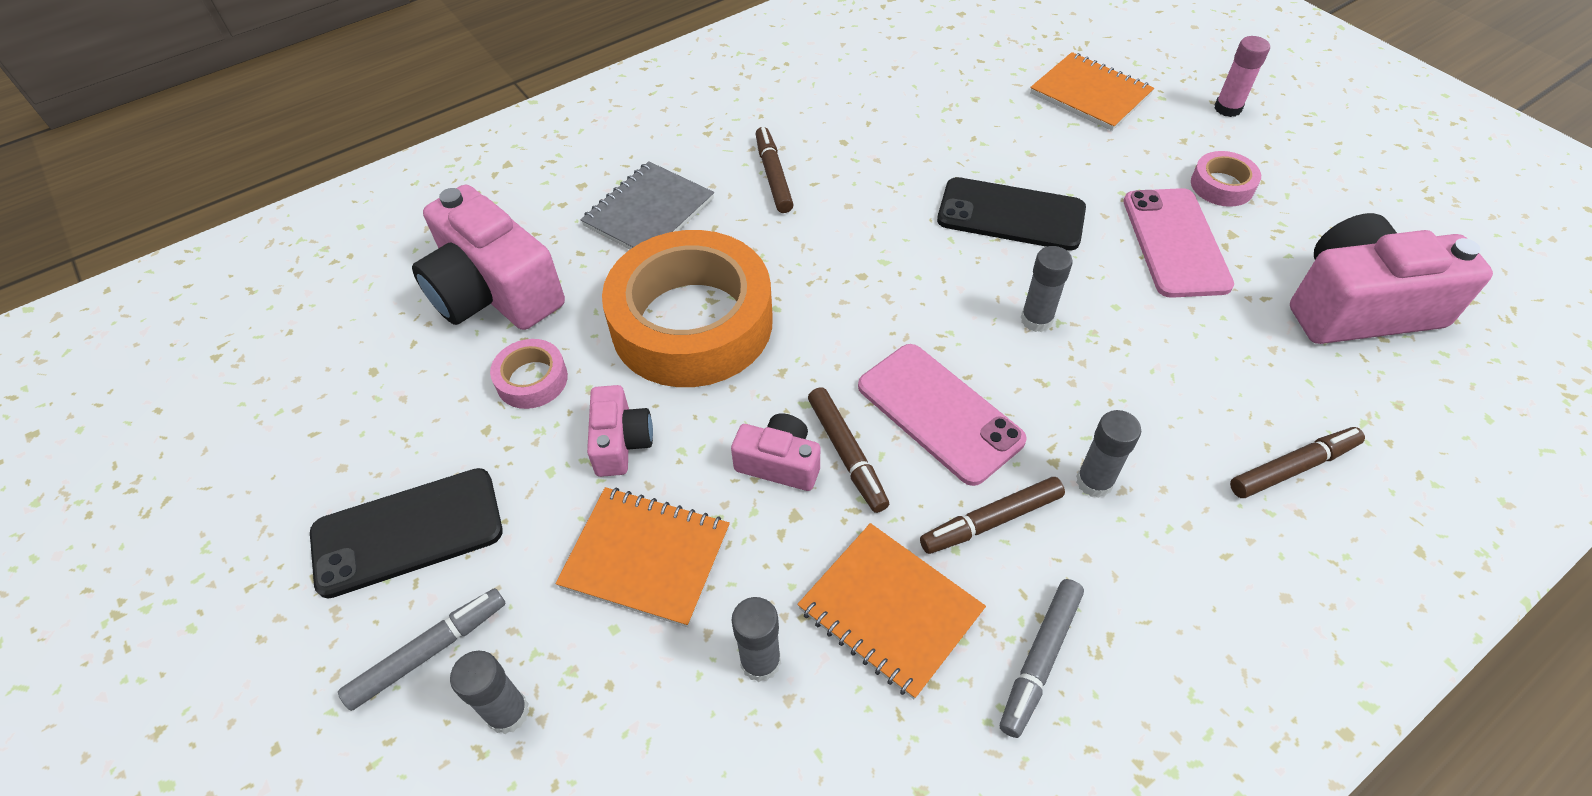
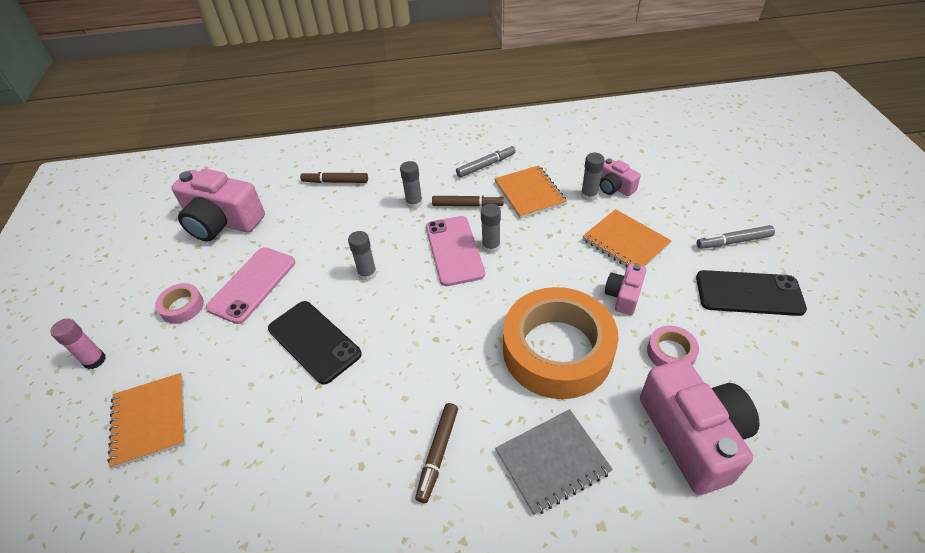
camera: 150 degrees left, 5 degrees down
(508, 712) = (697, 212): grey glue stick -> grey glue stick (491, 247)
(779, 463) = (545, 257): pink camera -> pink camera (614, 187)
(847, 454) = (510, 249): brown marker -> none

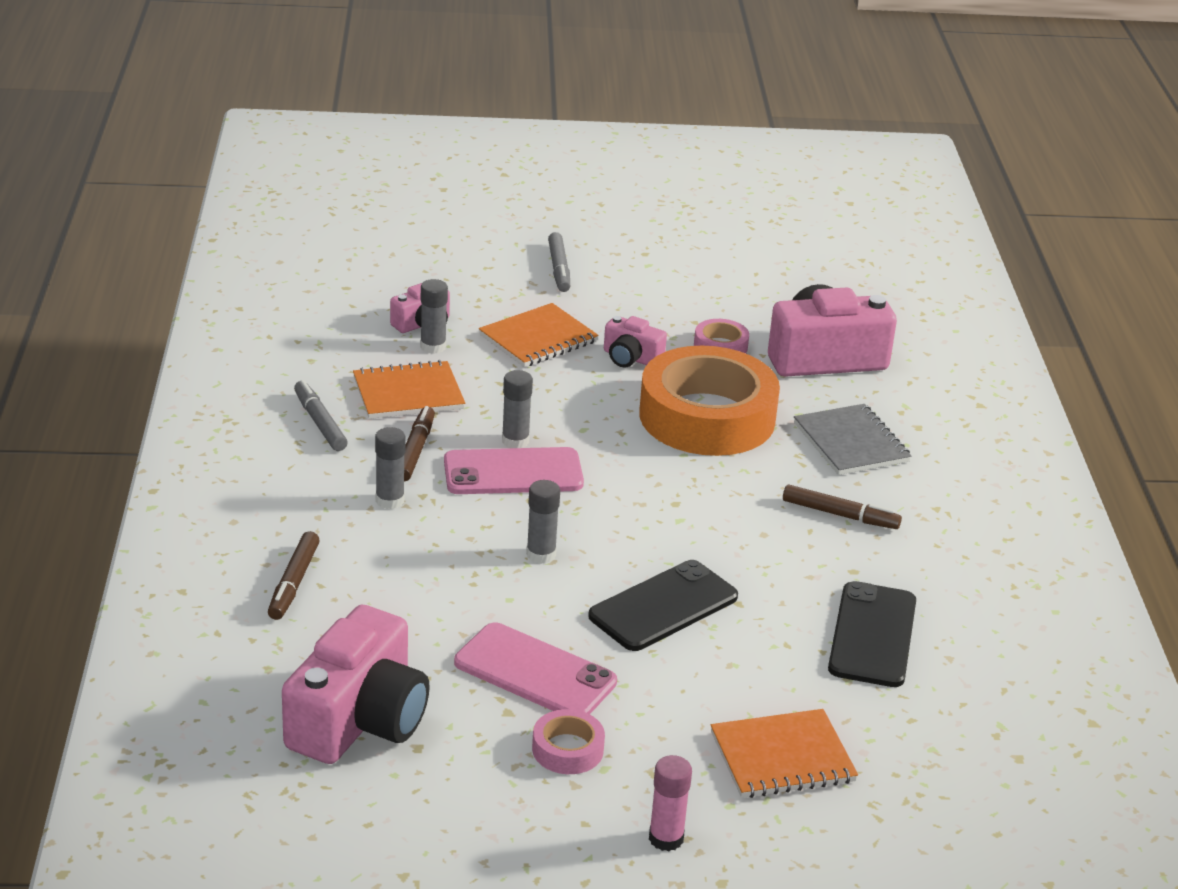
camera: 90 degrees left, 15 degrees down
(748, 293) = (644, 281): black phone -> black phone (872, 635)

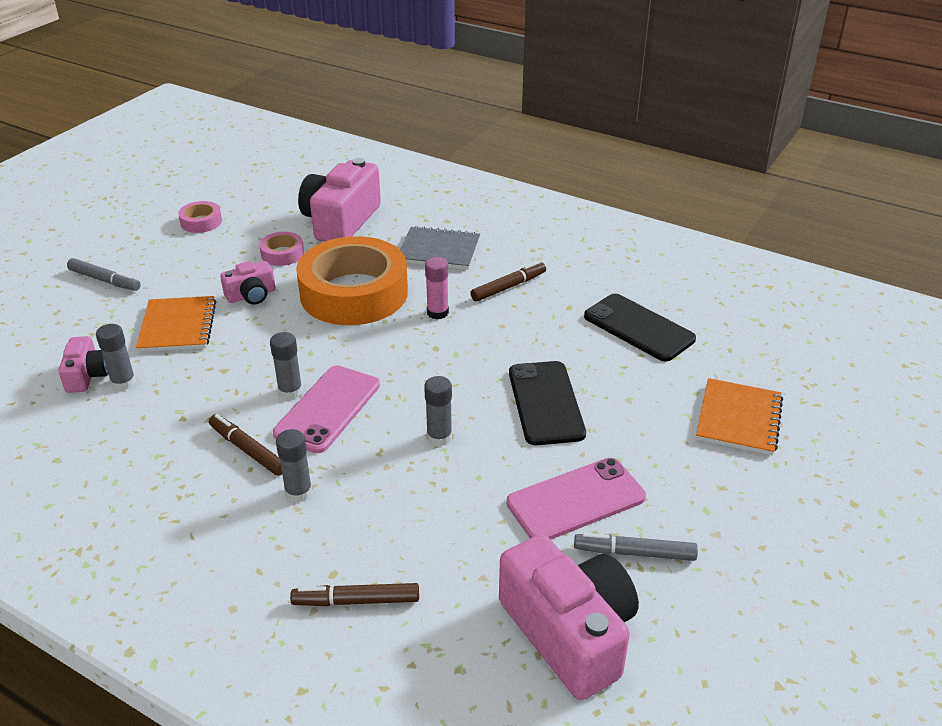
camera: 55 degrees left, 5 degrees up
(294, 583) = (356, 601): brown marker -> brown marker turned 135 degrees clockwise
(319, 422) = (150, 491): grey marker -> grey marker (634, 553)
(408, 393) = (169, 422): orange notebook -> none
(567, 749) = (675, 520): pink tape -> pink tape (201, 222)
(666, 838) = (797, 511): pink glue stick -> pink glue stick (437, 313)

